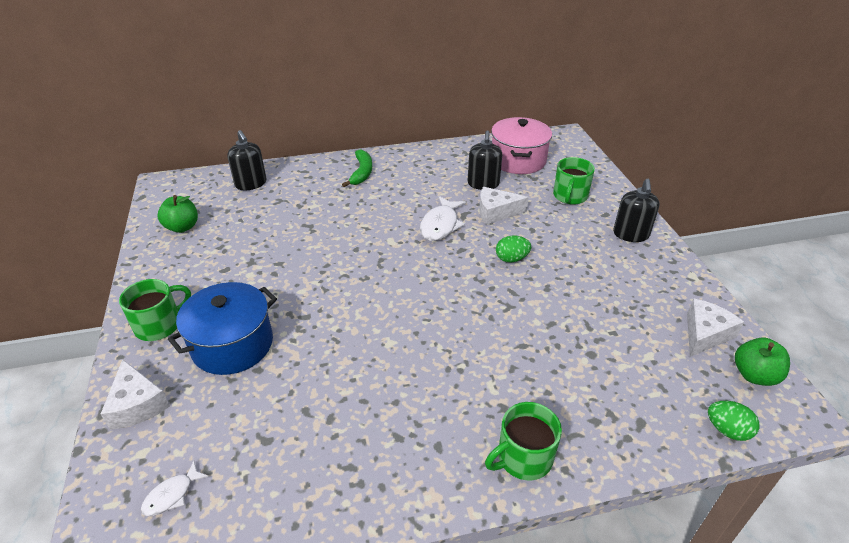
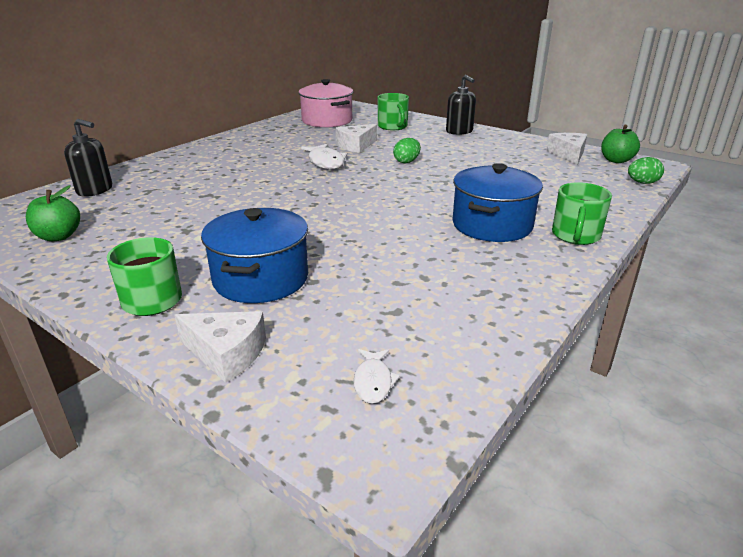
camera: 40 degrees left, 10 degrees down
(362, 172) = (205, 156): green banana -> none
(467, 392) = (492, 225): none -> blue pot
(483, 184) = (321, 136): black soap dispenser -> none

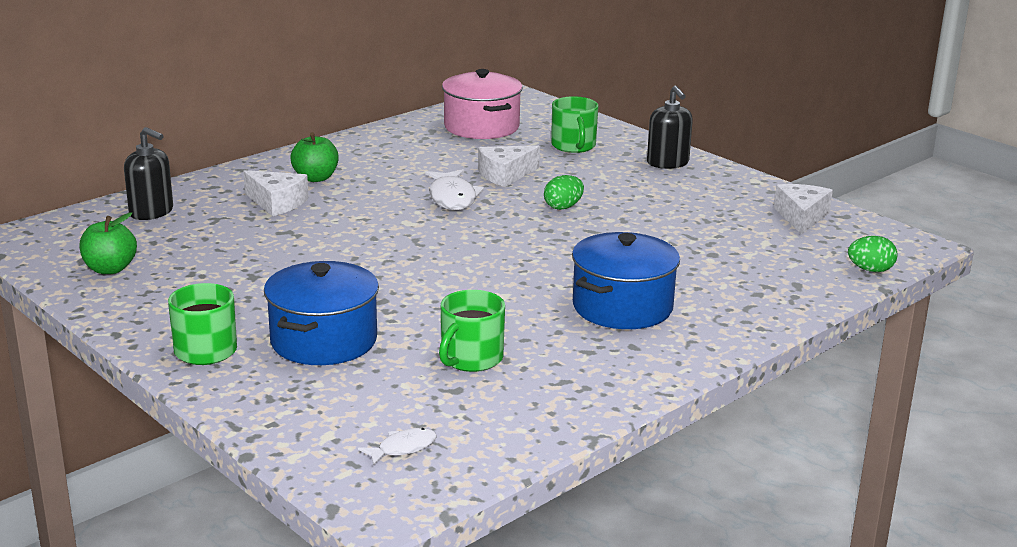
camera: 10 degrees right, 5 degrees down
(227, 353) = (271, 408): white cheese -> white cheese (277, 203)
(373, 381) = (403, 448): white fish -> white fish turned 135 degrees counterclockwise
(575, 235) = (718, 331): green mug -> green mug (471, 359)
(616, 160) = (864, 232): green apple -> green apple (315, 178)

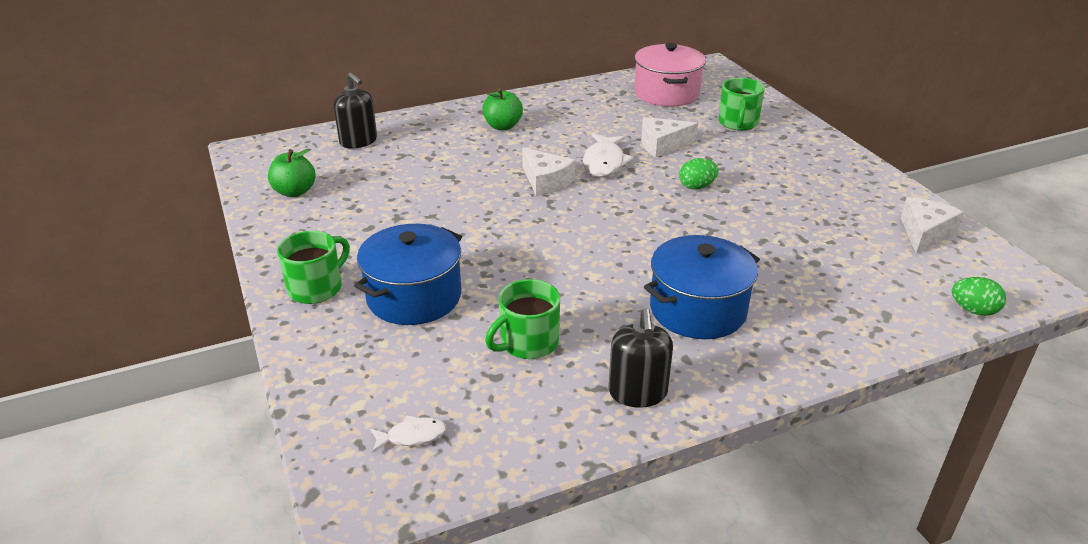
camera: 20 degrees right, 10 degrees up
(277, 203) = (458, 146): white cheese -> white cheese (545, 181)
(667, 163) = (817, 152): black soap dispenser -> black soap dispenser (637, 392)

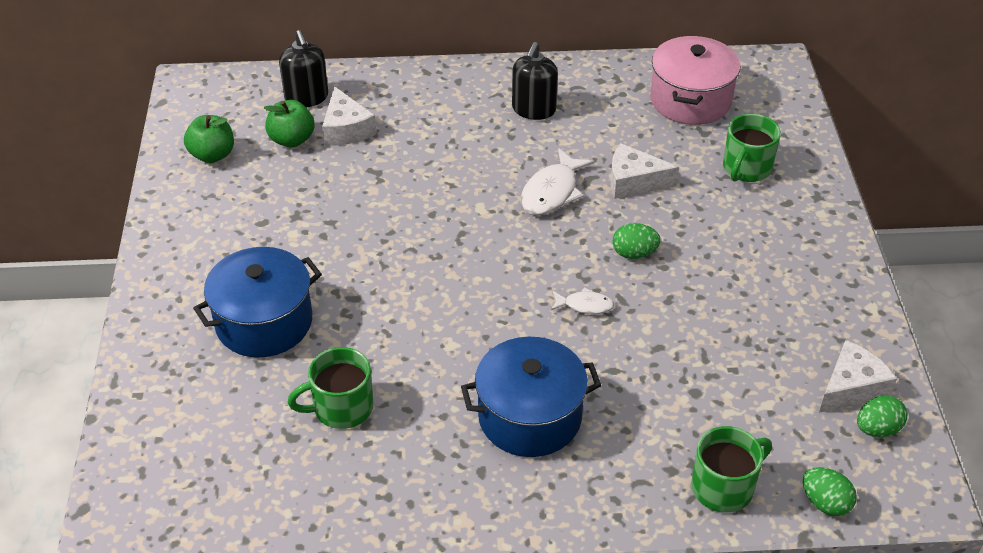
camera: 20 degrees right, 10 degrees up
(316, 288) = (180, 286): green mug -> green mug (724, 487)
(412, 436) = (188, 478): white fish -> white fish (585, 305)
(502, 126) = (470, 110): green apple -> green apple (292, 140)
(545, 181) = (472, 204): white cheese -> white cheese (346, 129)
(637, 392) = (411, 494): black soap dispenser -> black soap dispenser (533, 109)
(966, 254) = (877, 429): none -> green egg

